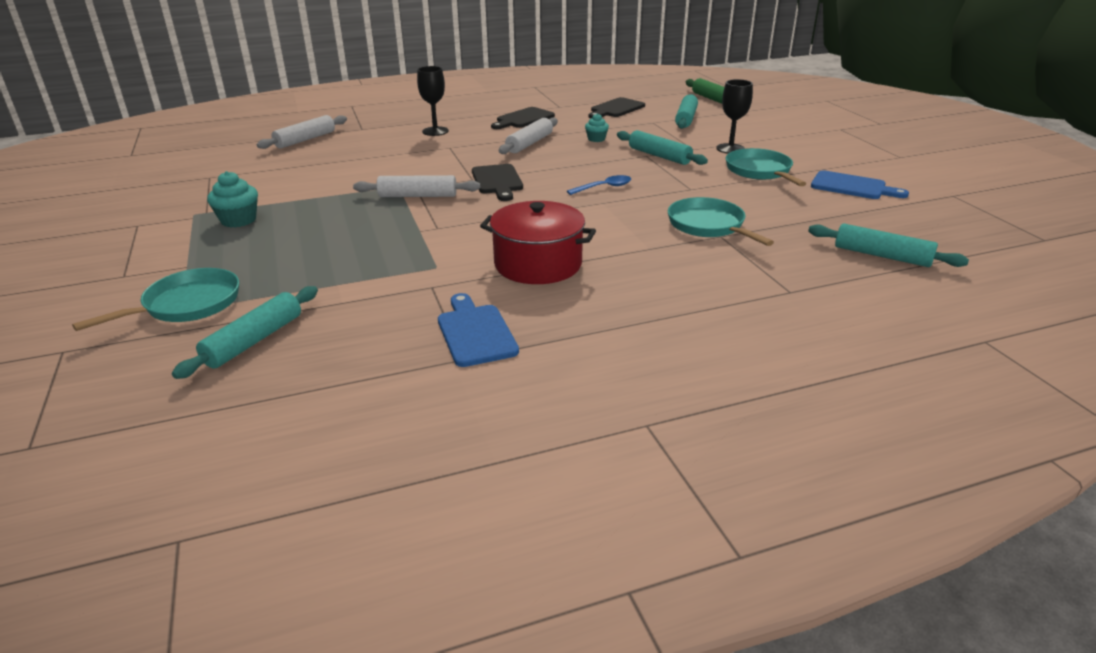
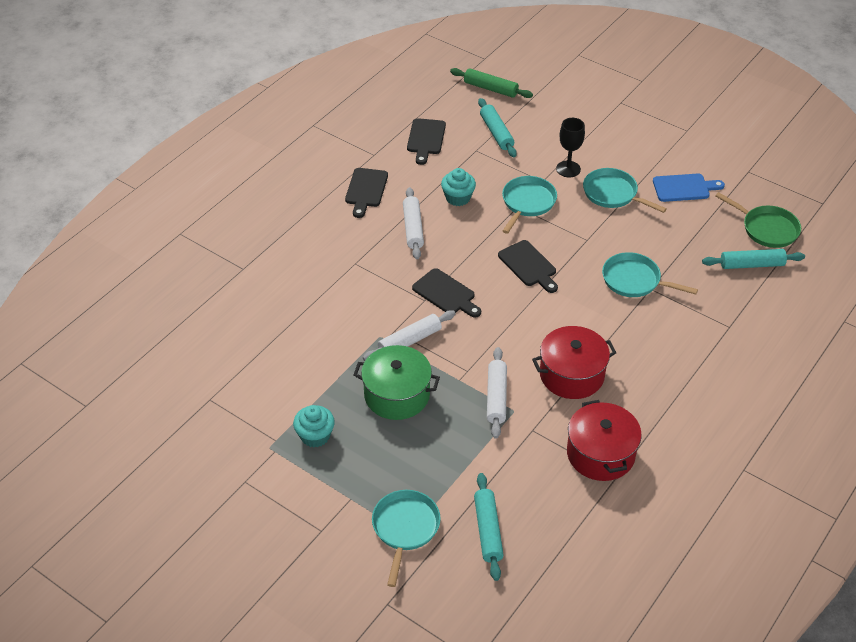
camera: 35 degrees left, 15 degrees up
(305, 140) = (215, 308): white rolling pin -> white rolling pin (496, 397)
(349, 221) = (397, 395): none -> green pot
(435, 131) = (313, 244): black goblet -> none
(475, 332) = (600, 454): blue cutting board -> red pot
(596, 139) = (458, 198): turquoise cupcake -> turquoise cupcake, size x1.57
(604, 187) = (529, 266): blue spoon -> black cutting board
(659, 156) = (527, 203): turquoise rolling pin -> turquoise pan
(935, 237) = (767, 229): none -> green pan

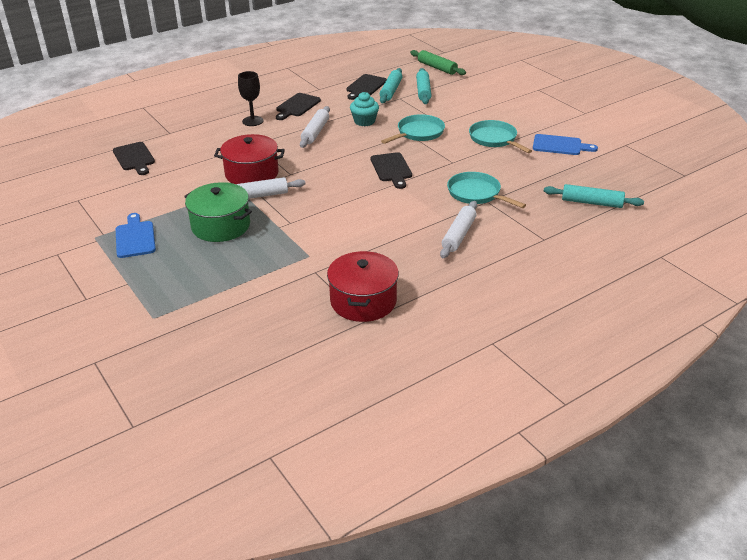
camera: 20 degrees right, 10 degrees down
(315, 436) = (135, 238): turquoise cupcake -> blue cutting board
(405, 528) = (154, 313): turquoise pan -> none
(446, 294) = (310, 173): black cutting board -> black cutting board (134, 158)
(488, 530) = (222, 331): turquoise rolling pin -> turquoise rolling pin (391, 91)
(496, 397) = (301, 244): white rolling pin -> white rolling pin (459, 235)
(568, 169) = (467, 119): black goblet -> black goblet (252, 121)
(571, 375) = (377, 243): red pot -> red pot (252, 174)
(767, 229) = (620, 182): green pan -> none

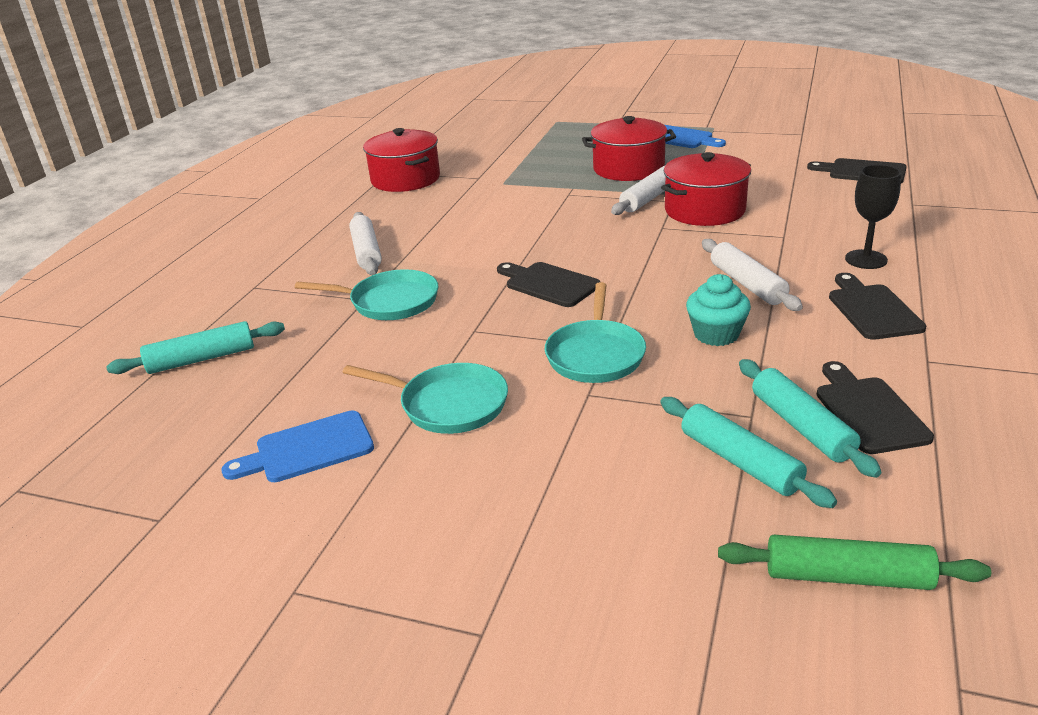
camera: 145 degrees right, 5 degrees down
(221, 226) = (628, 168): green pot -> red pot

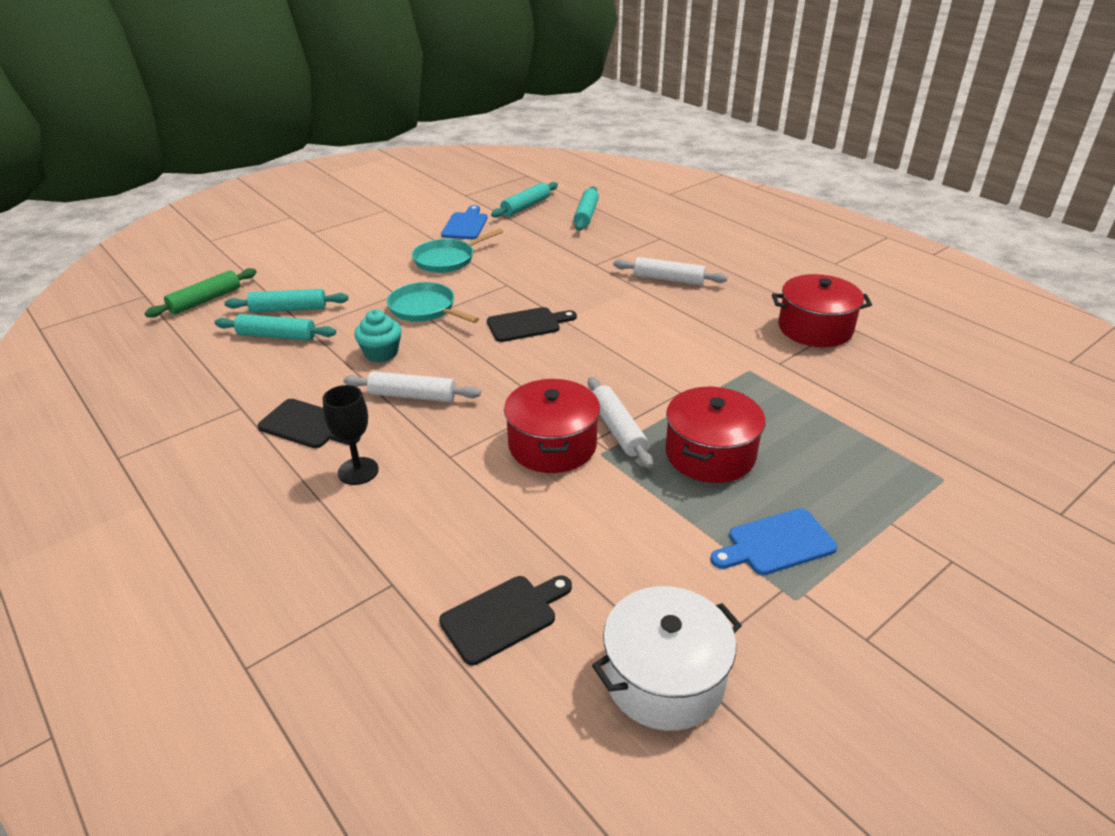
camera: 120 degrees right, 5 degrees up
(191, 424) = (526, 206): none -> turquoise rolling pin
(389, 302) = (580, 270): turquoise pan -> none
(816, 135) = (664, 678): none -> white pot
(868, 411) = (250, 360): black cutting board -> none

